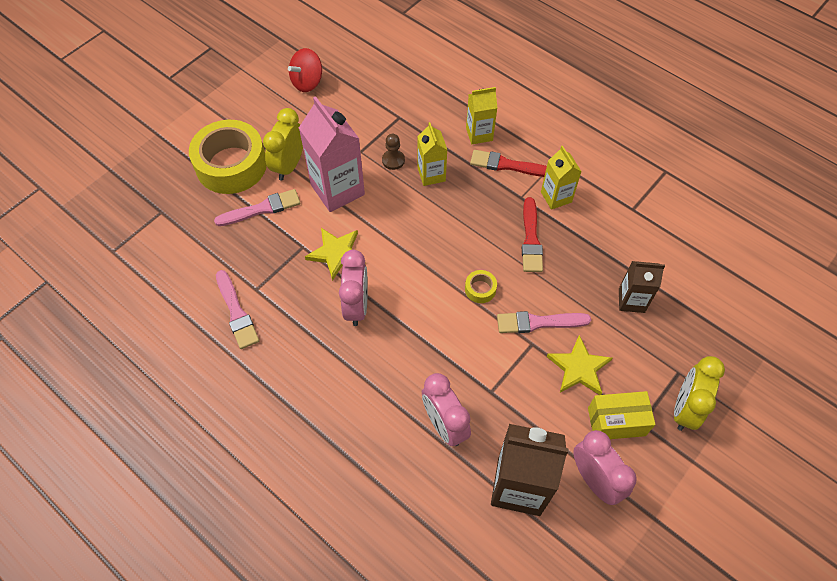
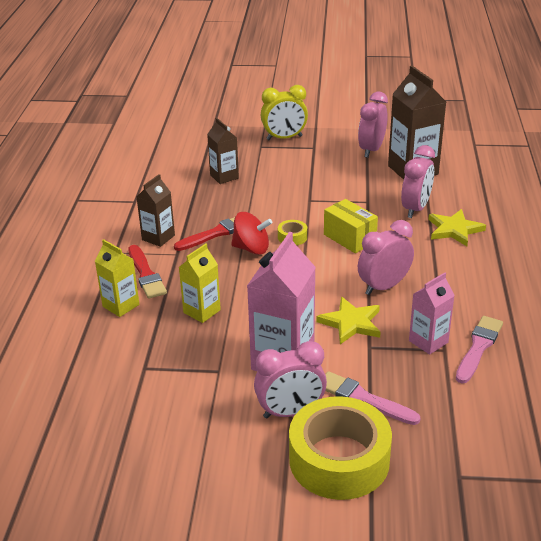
camera: 125 degrees left, 25 degrees down
(272, 286) = (428, 341): none -> pink carton
(289, 165) = (290, 412): yellow clock -> pink clock
(307, 82) = (153, 473): red spinning top -> red spinning top (251, 248)
(393, 160) = (208, 343): brown pawn -> none
(538, 322) = (289, 203): pink brush -> none
(556, 197) = (158, 237): yellow carton -> brown carton
(579, 368) = (304, 178): yellow star -> yellow star (454, 230)
(616, 421) = (324, 155): yellow box -> yellow box (349, 238)

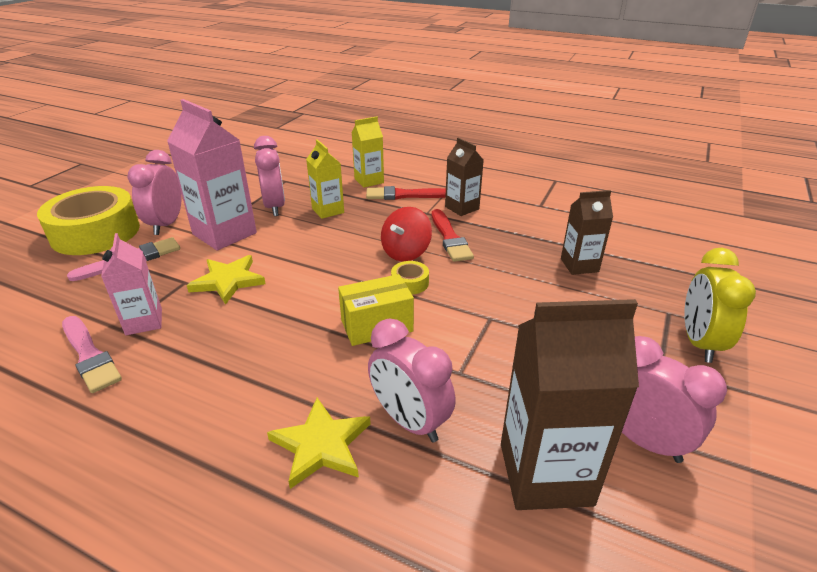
camera: 110 degrees right, 0 degrees up
(384, 287) = (260, 321): pink clock -> pink clock (275, 207)

